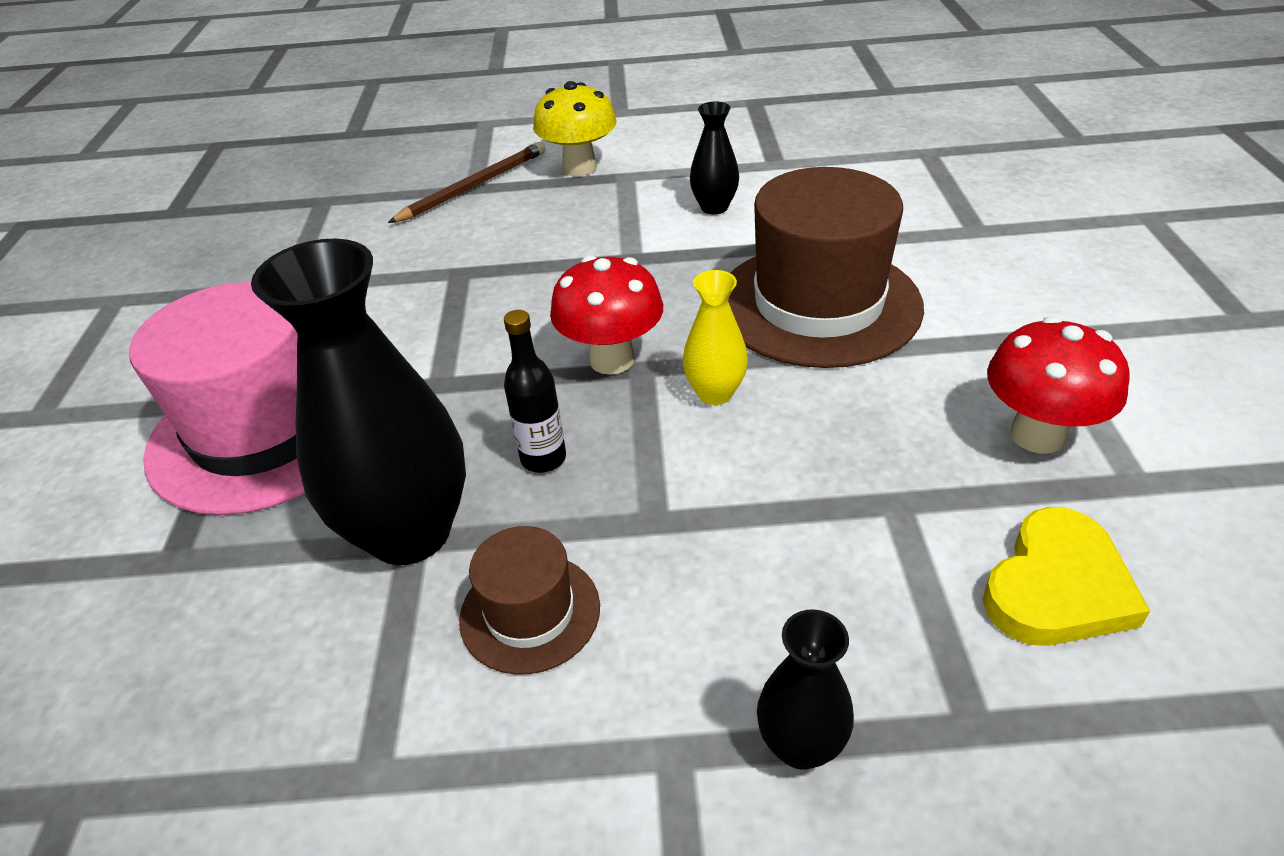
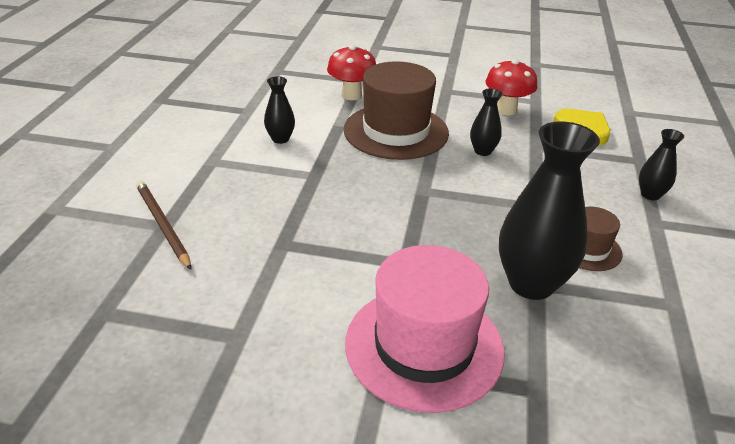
camera: 80 degrees left, 5 degrees down
(543, 458) = (486, 232): black bottle -> none
(580, 168) = (182, 176): yellow mushroom -> none
(612, 360) = (412, 198): red mushroom -> red mushroom (351, 95)
(715, 393) = (453, 173): yellow vase -> none
(821, 421) = (482, 151): none -> black vase

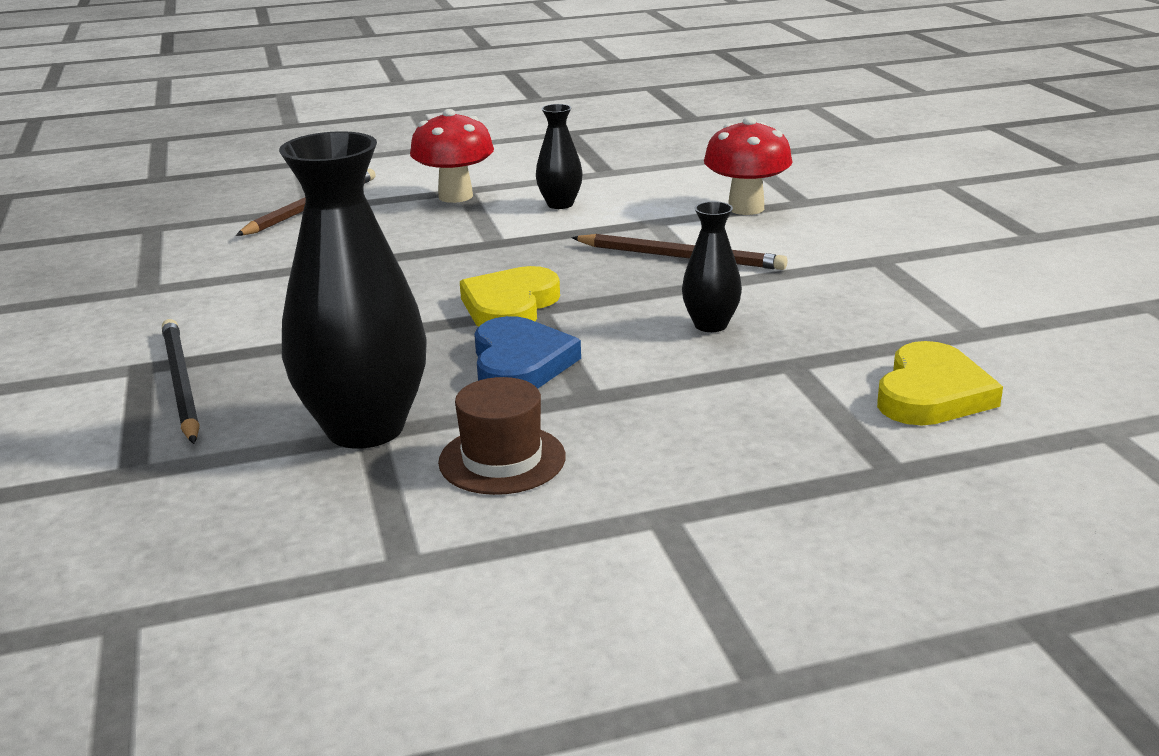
camera: 65 degrees right, 10 degrees down
(396, 131) = (681, 257): brown hat -> brown pencil
(412, 196) = (510, 306): none -> yellow heart
(424, 346) = (181, 383): pink hat -> black pencil
(486, 214) = (520, 363): none -> blue heart
(506, 110) = (891, 315): red mushroom -> red mushroom (455, 196)
(650, 195) = (762, 498): black vase -> none

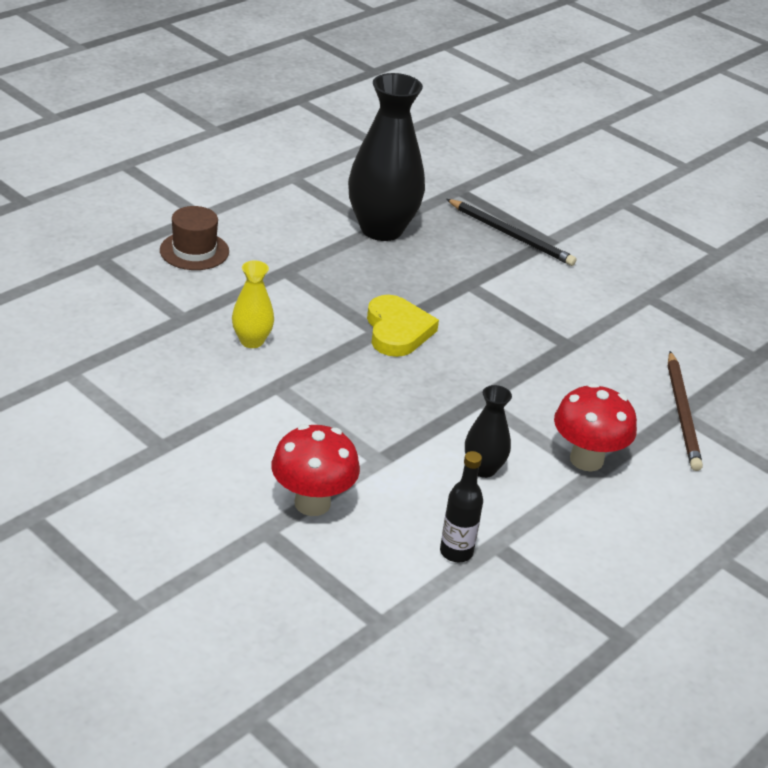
camera: 145 degrees right, 10 degrees up
(502, 459) = (297, 226): brown hat -> brown hat (194, 251)
(520, 363) = (344, 285): blue heart -> none
(644, 173) = (456, 552): none -> black bottle
(681, 257) = (321, 412): brown pencil -> none
(710, 325) = (252, 341): black vase -> yellow vase
(932, 394) = (89, 311): yellow heart -> none

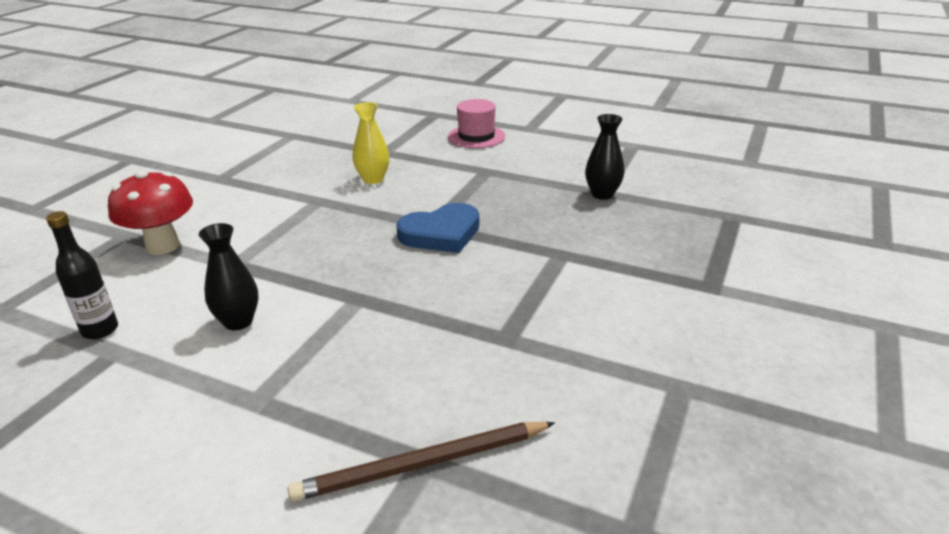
camera: 75 degrees right, 5 degrees down
(194, 251) = (476, 136): brown hat -> pink hat
(381, 229) = (602, 194): black vase -> black vase, size x0.49
(397, 330) = (441, 233): yellow heart -> blue heart
(511, 235) = (687, 261): black pencil -> none
(586, 460) = (280, 391): red mushroom -> none

